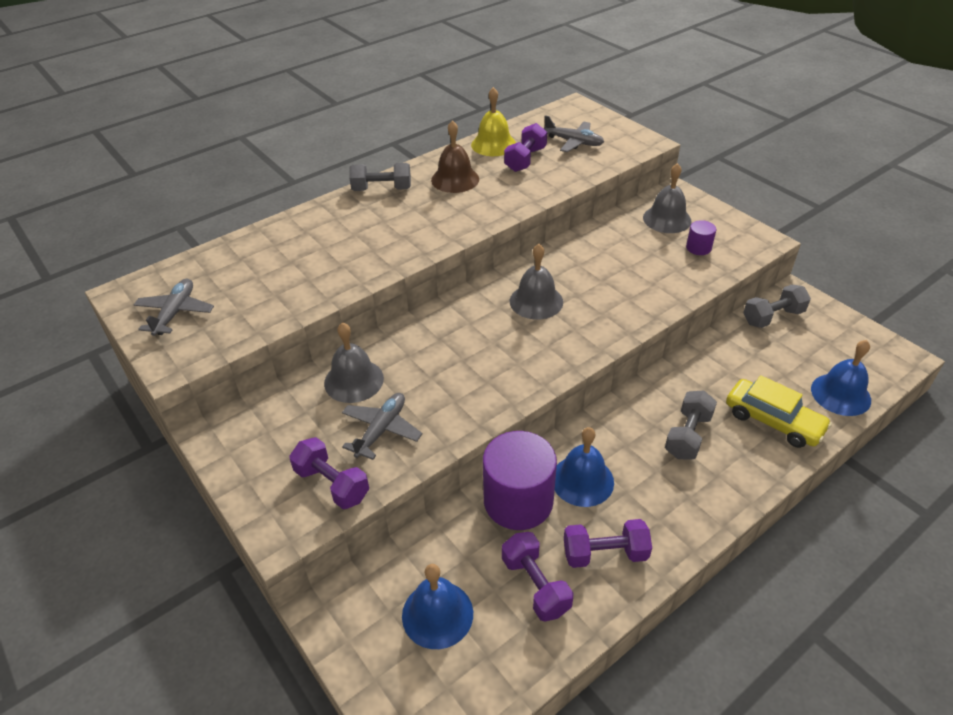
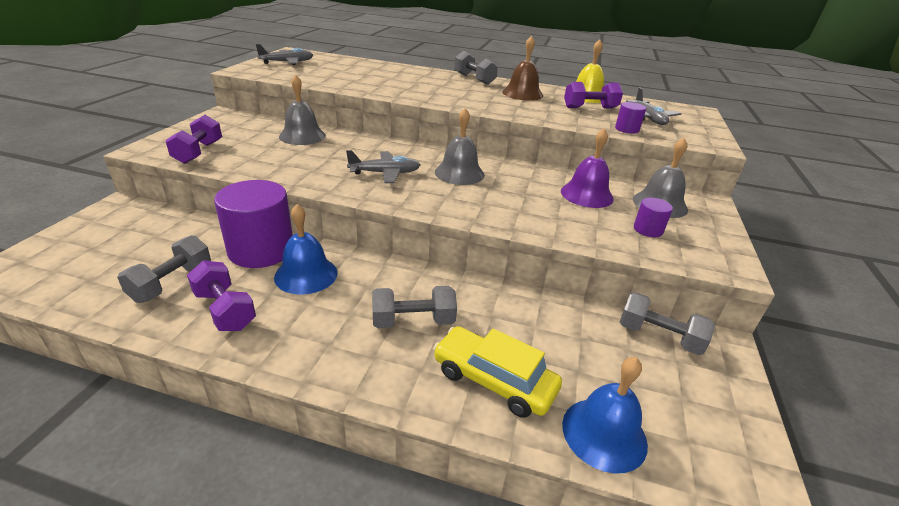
camera: 50 degrees right, 10 degrees down
(381, 430) = (261, 154): grey plane -> grey plane (385, 173)
(437, 614) = (127, 247): blue bell -> none
(535, 585) = (172, 283): purple dumbbell -> grey dumbbell
(588, 167) = (627, 129): none -> purple cylinder
(627, 247) = (586, 194): none -> purple bell
(773, 421) = (494, 380): yellow car -> yellow car turned 120 degrees clockwise

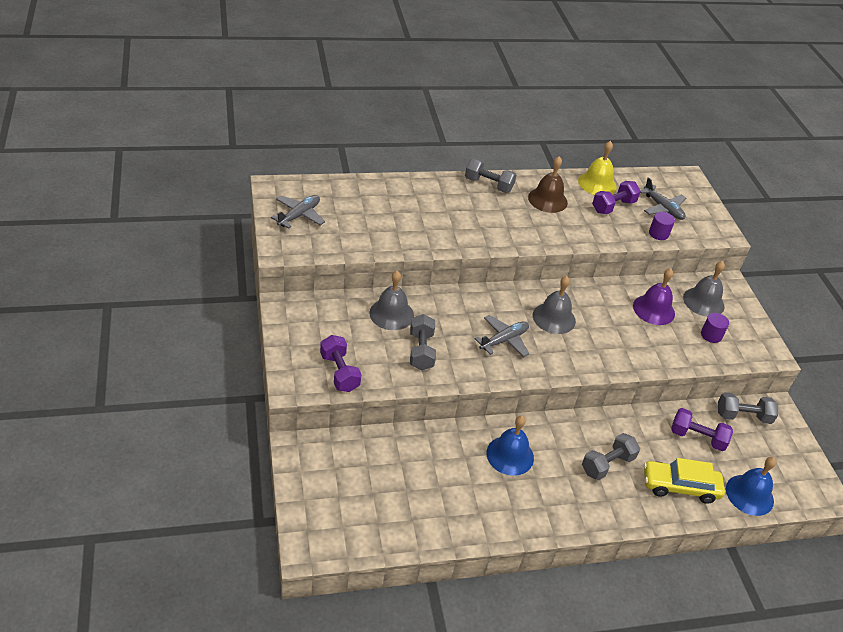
camera: 30 degrees left, 10 degrees up
(172, 283) = (434, 500): grey dumbbell -> grey dumbbell (421, 351)
(225, 310) = (492, 506): purple dumbbell -> purple dumbbell (697, 437)
(261, 250) = (457, 446): purple cylinder -> none

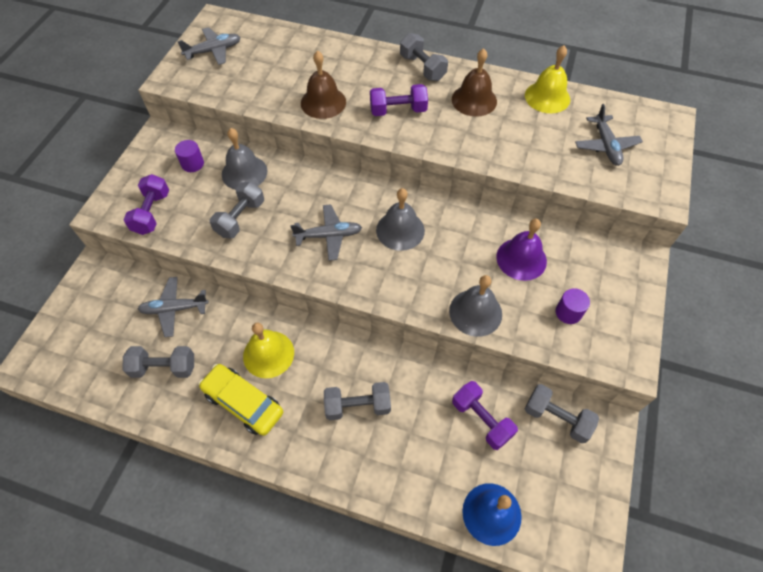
camera: 35 degrees right, 15 degrees up
(402, 452) = (174, 309): none -> grey plane
(433, 233) = (323, 102): none -> brown bell
(433, 500) = (164, 367): none -> grey dumbbell
(510, 455) = (268, 354): blue bell -> yellow bell
(613, 206) = (545, 127): purple dumbbell -> purple dumbbell (398, 110)
(658, 233) = (575, 174): purple cylinder -> purple cylinder (192, 164)
(680, 486) = (417, 466): yellow car -> yellow car (243, 403)
(703, 302) = (591, 270): grey bell -> grey bell (475, 312)

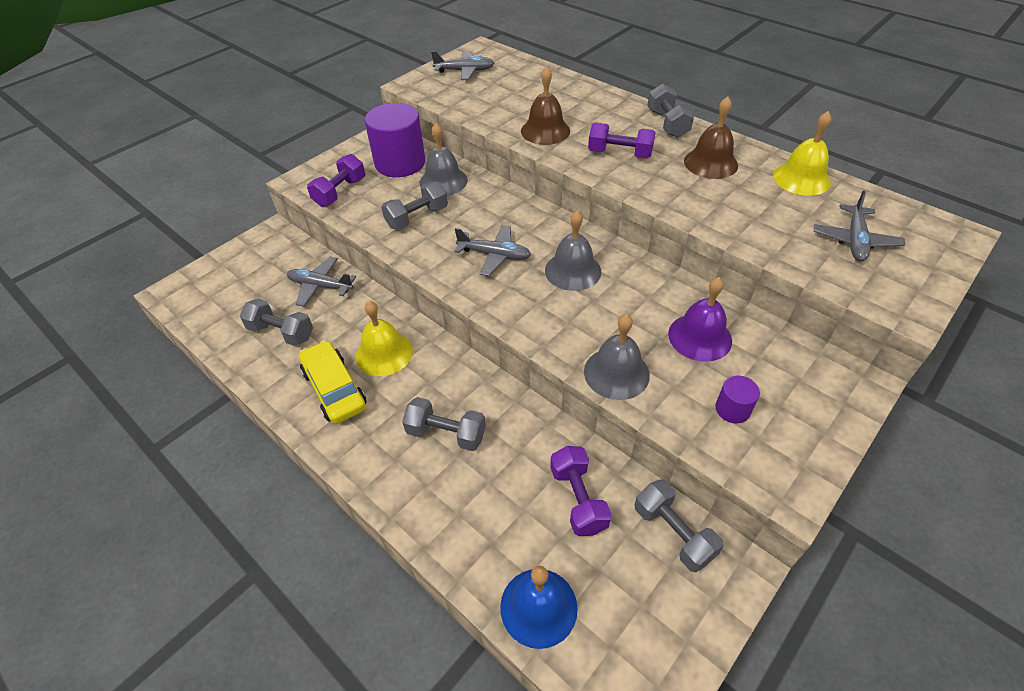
camera: 25 degrees right, 10 degrees down
(192, 164) = (400, 163): purple cylinder -> purple cylinder, size x2.19

